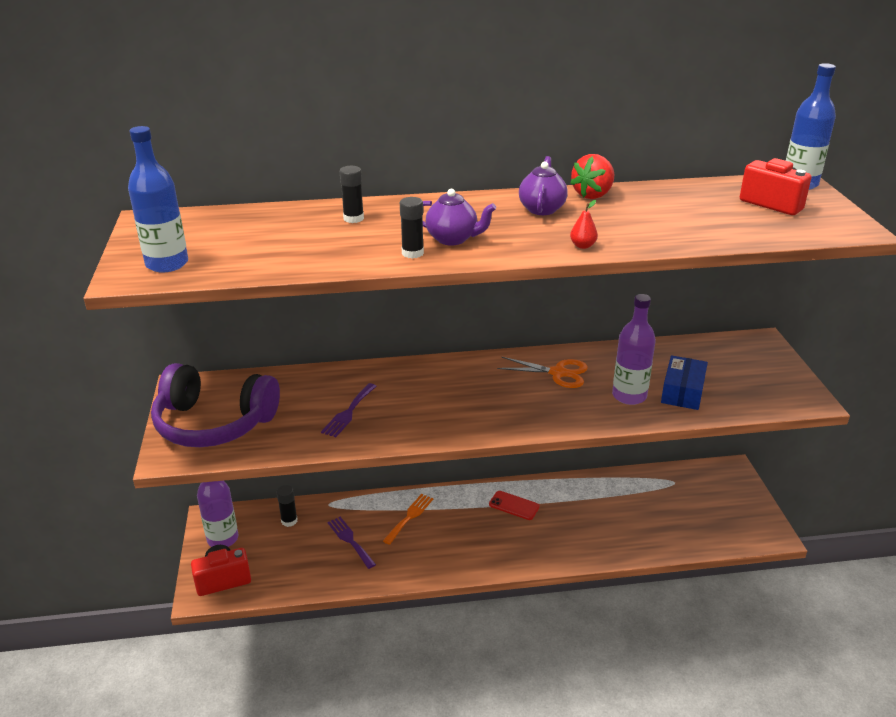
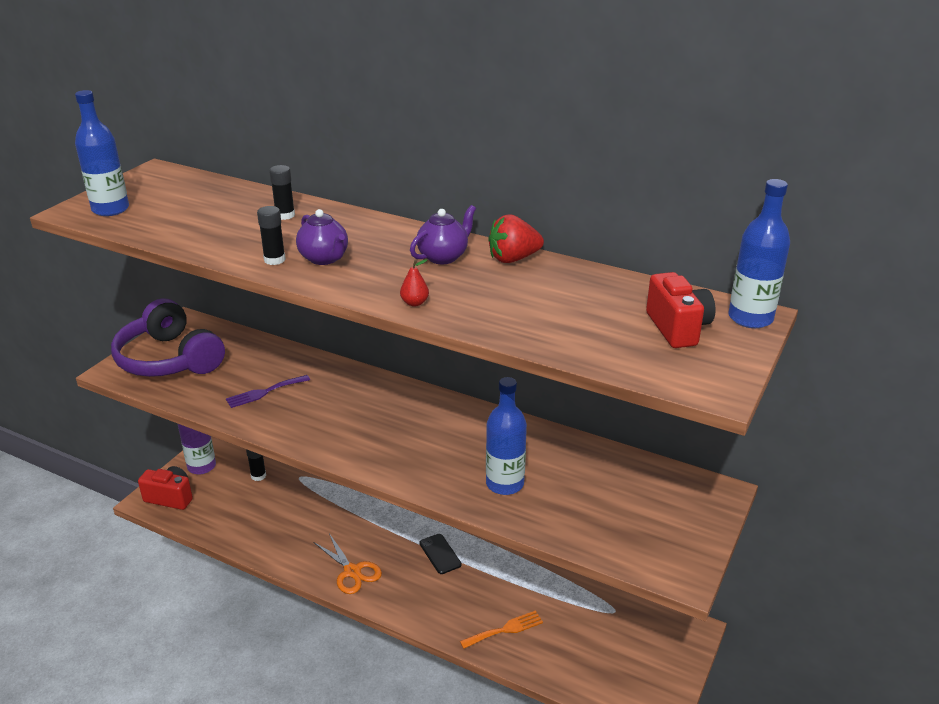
camera: 35 degrees right, 0 degrees up
(350, 540) = (283, 514): purple fork -> none
(409, 517) = (346, 519): orange fork -> orange fork (505, 629)
(514, 505) = (440, 554): red phone -> black phone
(558, 373) = (470, 434): orange scissors -> orange scissors (352, 571)
(629, 396) = (504, 484): purple bottle -> blue bottle
(682, 392) = (561, 504): blue box -> none

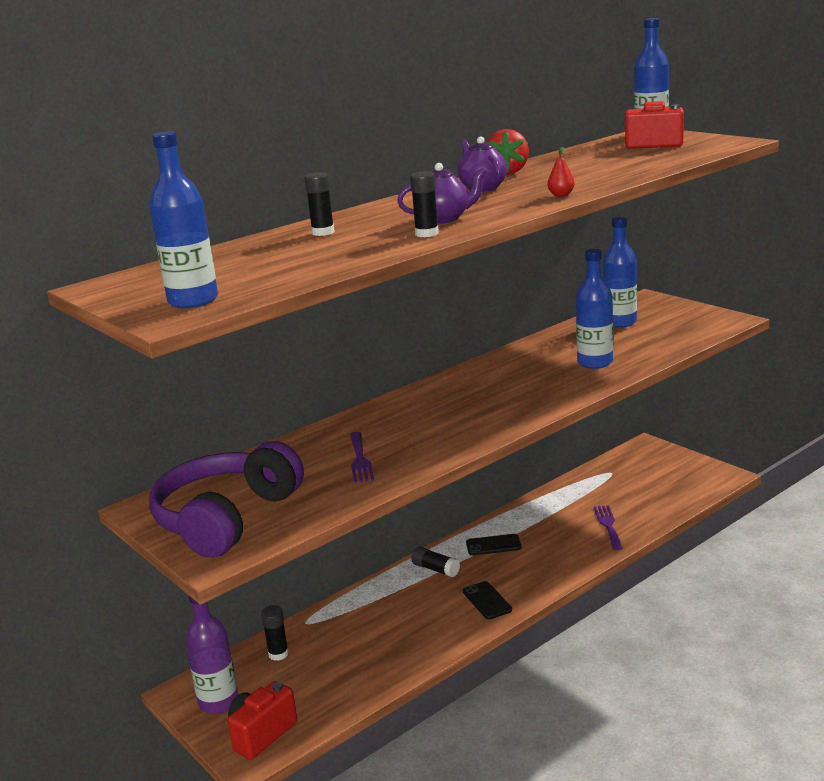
camera: 65 degrees left, 10 degrees down
(169, 359) = (226, 518): purple headphones -> purple headphones turned 135 degrees clockwise
(352, 571) = (487, 600): orange scissors -> black phone
(390, 527) = (435, 569): none -> black glue stick
(505, 629) = (608, 525): orange fork -> purple fork
(629, 483) = (620, 322): none -> blue bottle

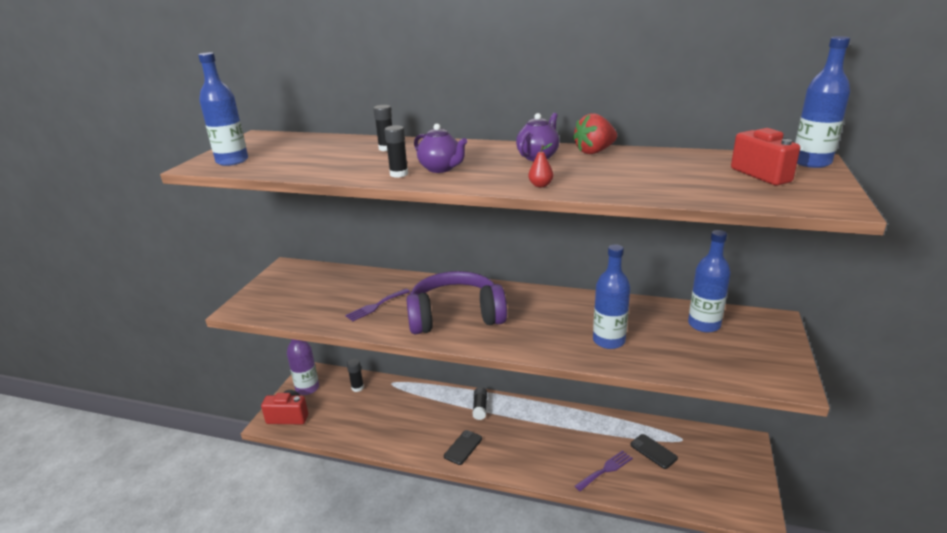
camera: 55 degrees right, 5 degrees up
(226, 518) = (283, 294): purple headphones -> purple headphones (455, 316)
(493, 545) = (528, 421): black phone -> black phone (653, 451)

